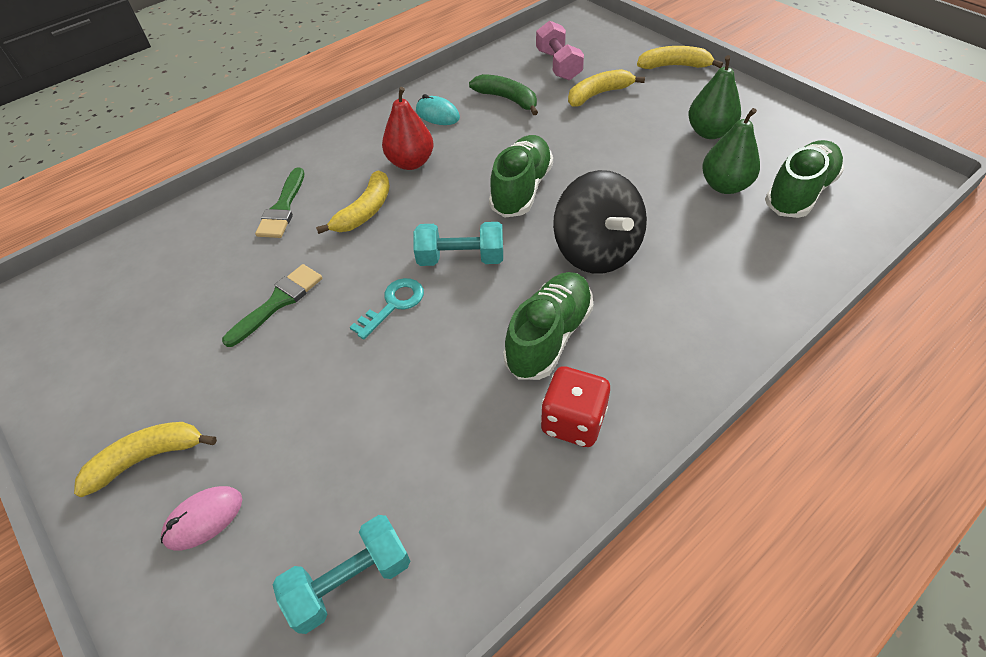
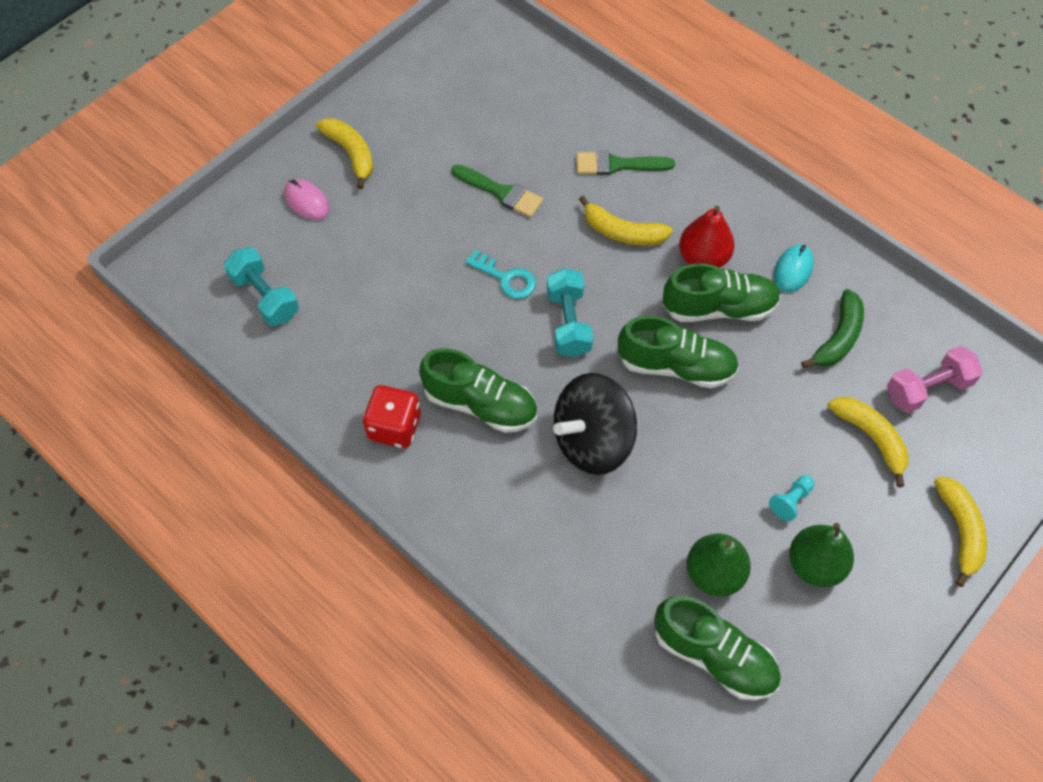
camera: 80 degrees right, 10 degrees up
(465, 158) = (719, 308): none -> green shoe
(654, 138) = (790, 501): none -> turquoise pawn

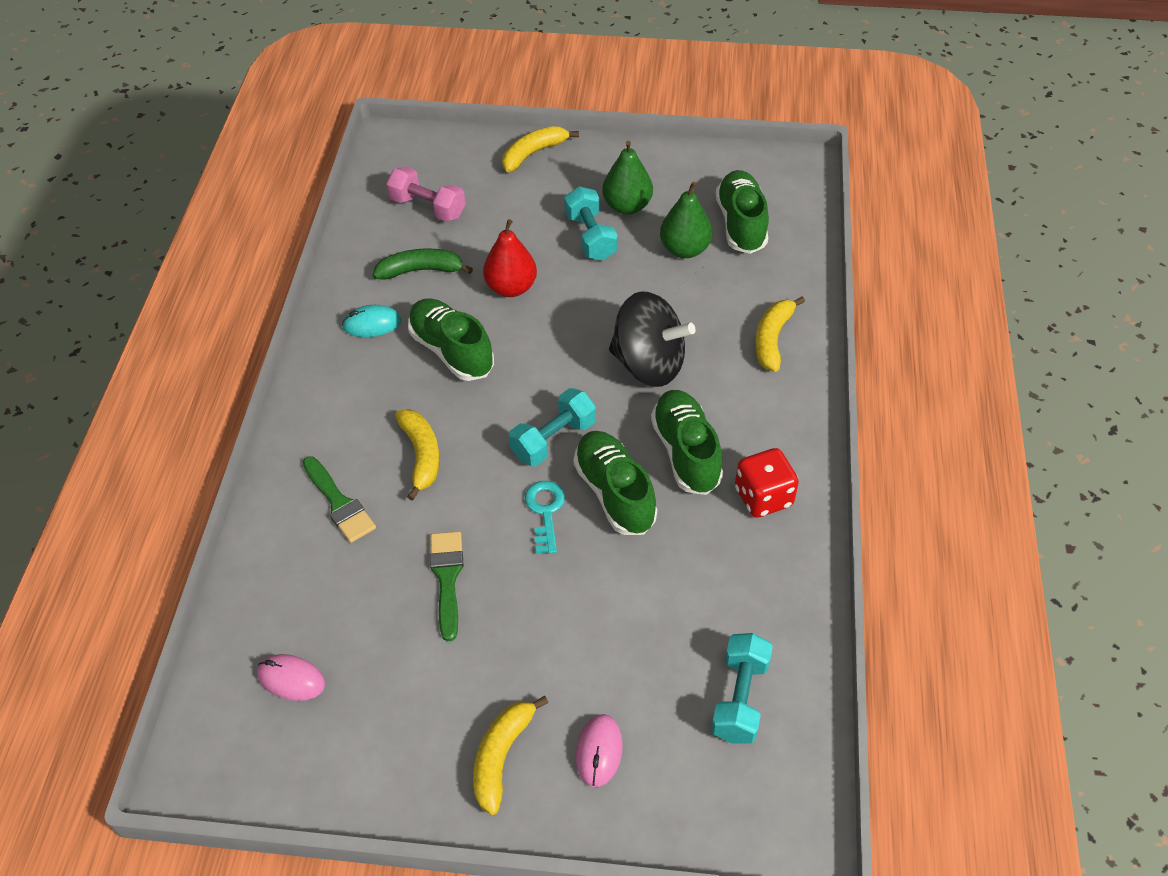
camera: 125 degrees left, 10 degrees down
(498, 82) = (291, 679): none -> pink mouse
(676, 366) = (533, 350): green shoe -> green shoe (614, 493)
(703, 258) = (406, 386): red pear -> red pear (511, 288)
(790, 501) = (590, 237): turquoise pawn -> turquoise dumbbell
(870, 438) = (498, 219): yellow banana -> yellow banana (772, 339)

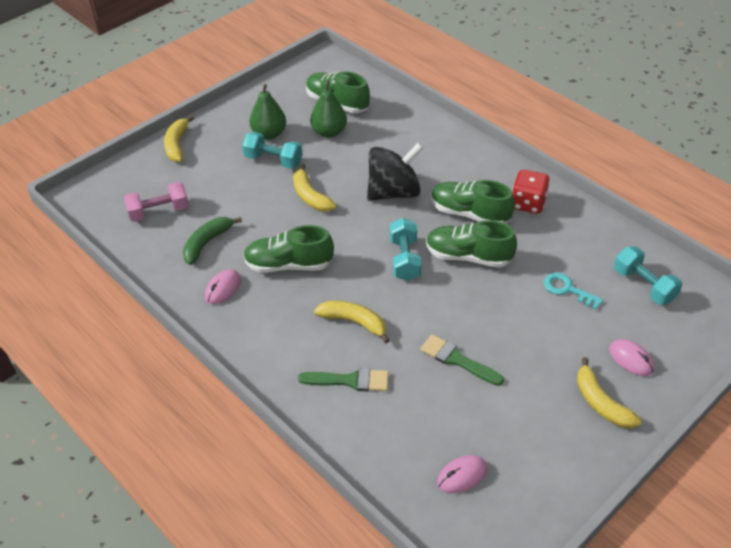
camera: 50 degrees left, 5 degrees down
(372, 324) = (223, 288): turquoise mouse -> pink mouse
(511, 288) = (271, 213): red pear -> none
(545, 512) = (452, 291): turquoise key -> turquoise key (567, 289)
(772, 339) = (429, 139): yellow banana -> yellow banana (310, 196)

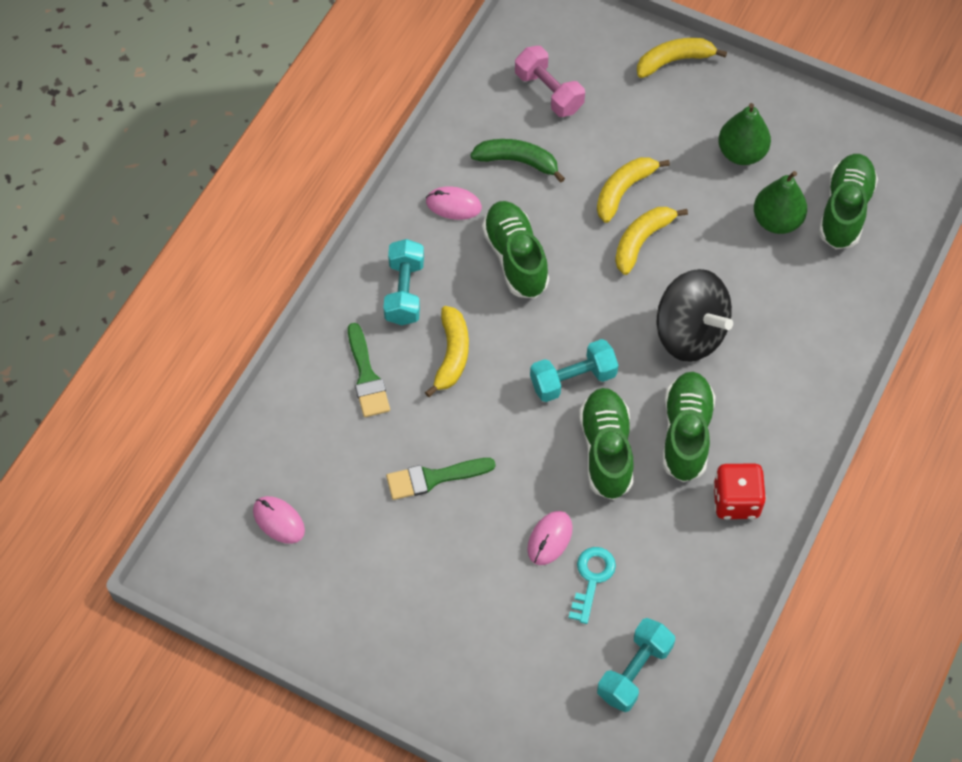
camera: 70 degrees right, 15 degrees up
(273, 160) = (691, 176): turquoise dumbbell -> turquoise dumbbell (404, 292)
(457, 360) = (433, 478): green brush -> green brush turned 120 degrees counterclockwise
(601, 403) = (422, 647): yellow banana -> yellow banana (623, 190)
(631, 359) = (501, 672): pink mouse -> pink mouse (549, 539)

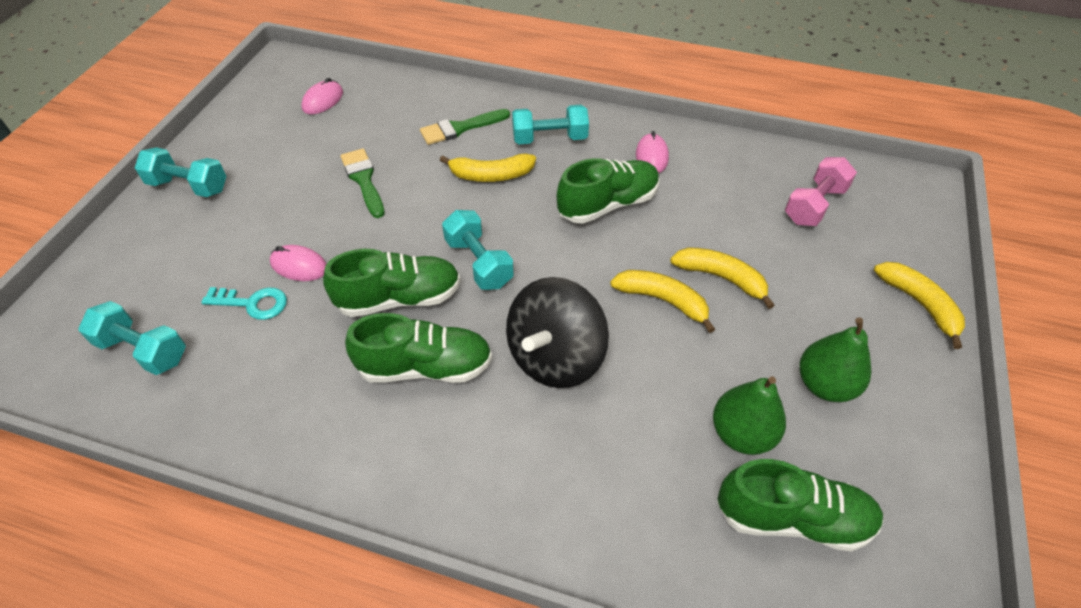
camera: 80 degrees right, 10 degrees down
(407, 659) = (189, 186): none -> turquoise dumbbell
(517, 161) = (719, 192): green banana -> none
(736, 501) = (341, 425): red dice -> none

